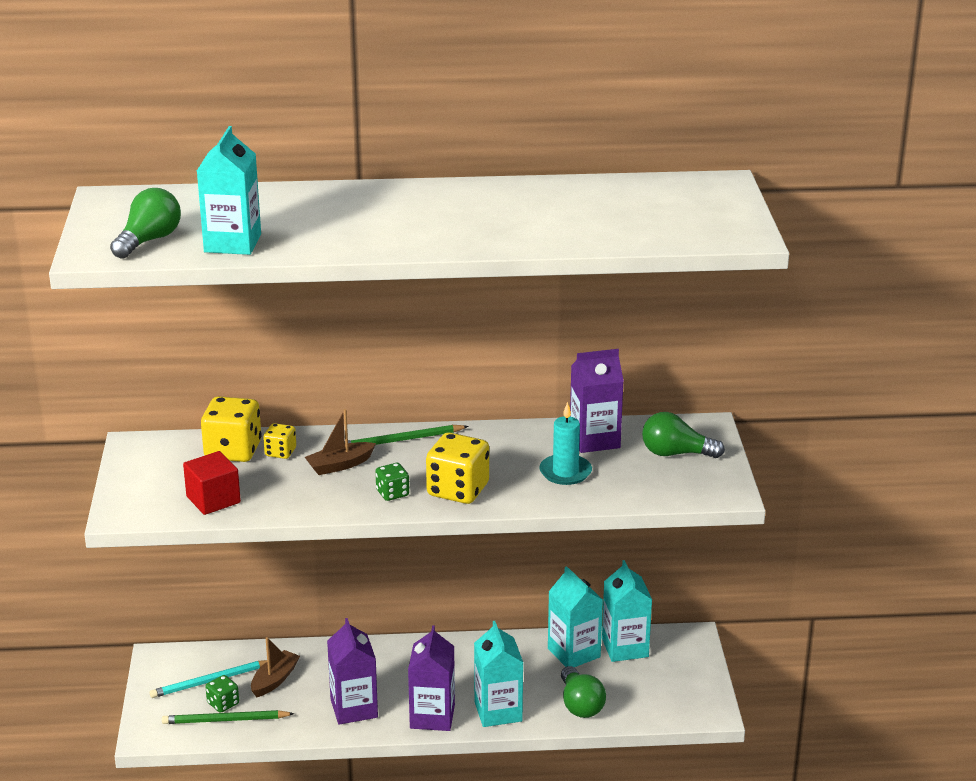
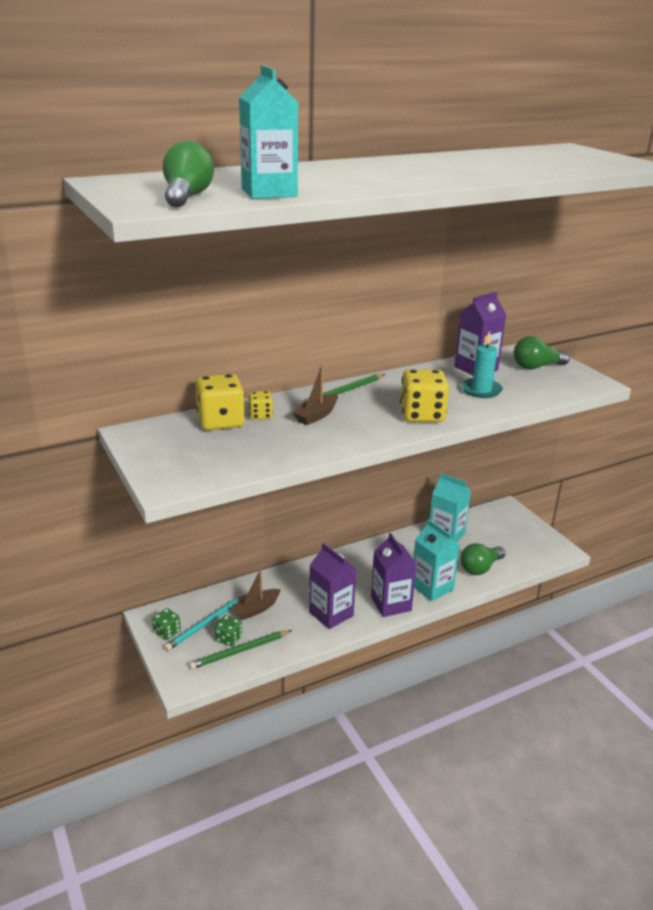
camera: 25 degrees left, 0 degrees up
(213, 500) = (238, 459): red cube -> none
(274, 680) = (256, 609): brown boat -> brown boat turned 135 degrees counterclockwise
(392, 493) = (377, 426): green dice -> green dice (167, 632)
(580, 705) = (480, 568): green light bulb -> green light bulb turned 90 degrees clockwise
(625, 648) = (474, 524): turquoise carton -> none

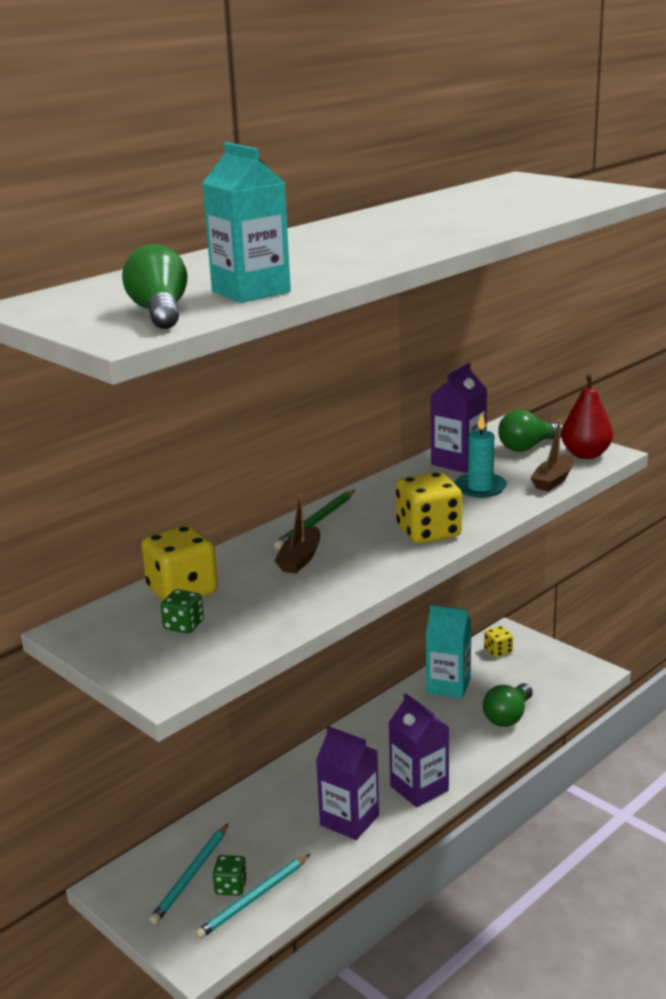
camera: 15 degrees left, 5 degrees down
(167, 632) = (142, 900): green dice -> green dice (183, 625)
(240, 651) = (253, 899): green pencil -> turquoise pencil
(256, 609) = (249, 839): brown boat -> brown boat (553, 480)
(260, 415) = (229, 573): yellow dice -> yellow dice (498, 651)
(432, 587) = (460, 755): turquoise carton -> none
(579, 381) = (585, 454): none -> red pear

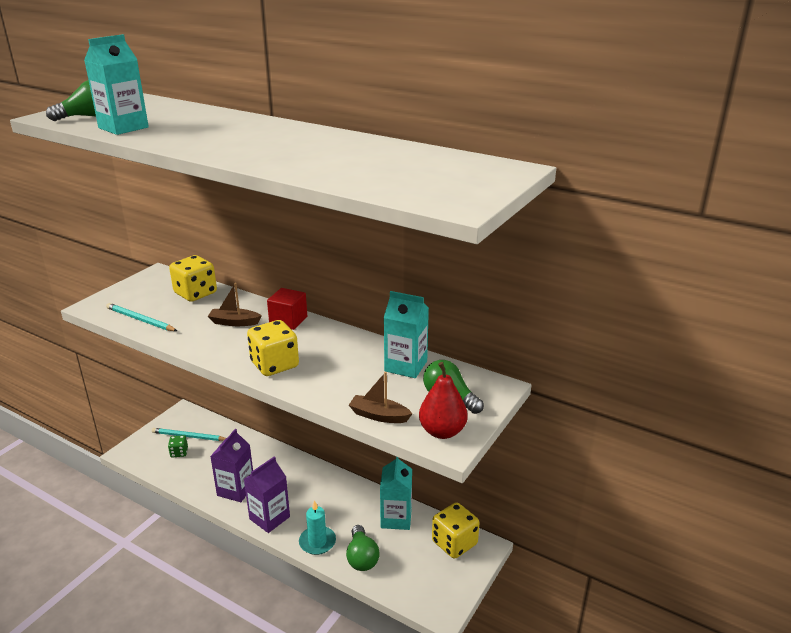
camera: 75 degrees right, 5 degrees up
(183, 625) = (155, 300): green dice -> none
(253, 899) = (168, 463): turquoise pencil -> turquoise pencil (140, 320)
(316, 522) = (288, 321): green pencil -> red cube
(458, 462) = (406, 366): purple carton -> turquoise carton
(480, 488) = (356, 380): turquoise candle -> turquoise candle (317, 542)
(498, 651) = (454, 543): yellow dice -> yellow dice, size x1.88
(508, 716) = (362, 557): green light bulb -> green light bulb turned 120 degrees counterclockwise

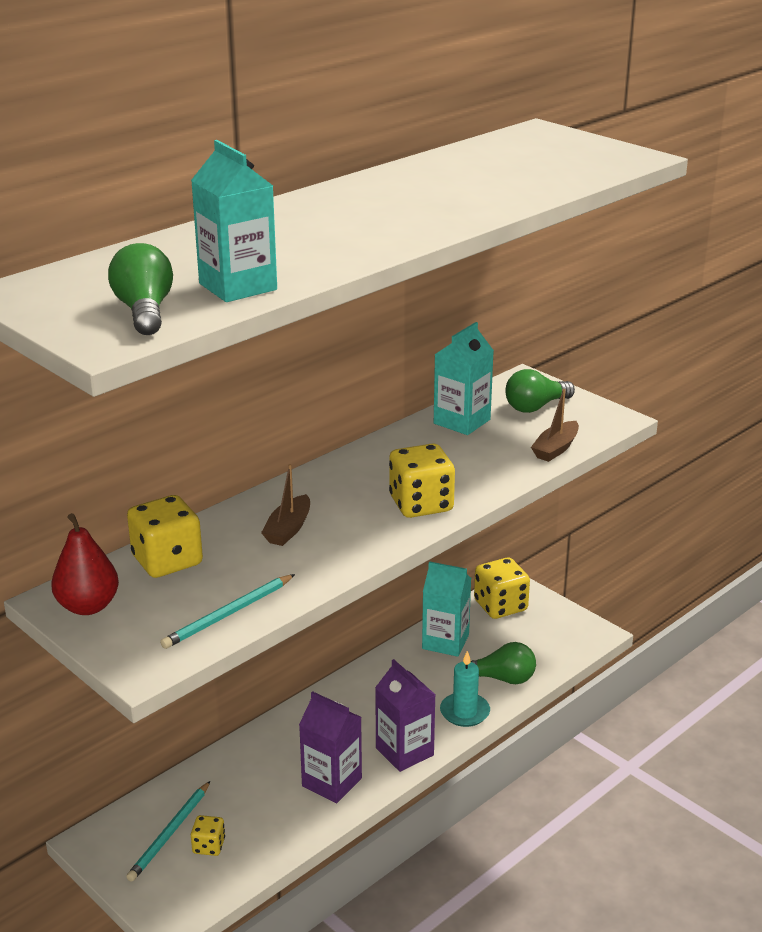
camera: 75 degrees left, 0 degrees up
(179, 452) = (209, 846): green dice -> yellow dice
(288, 321) = (308, 487): red cube -> none
(442, 431) = (593, 419): red pear -> red pear (88, 606)

